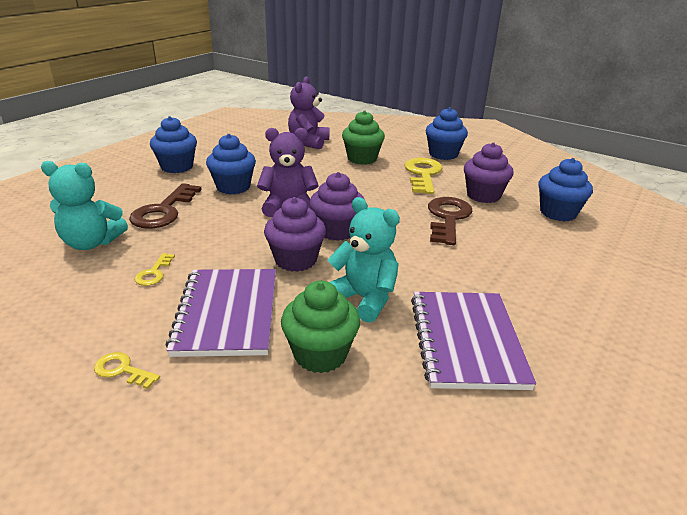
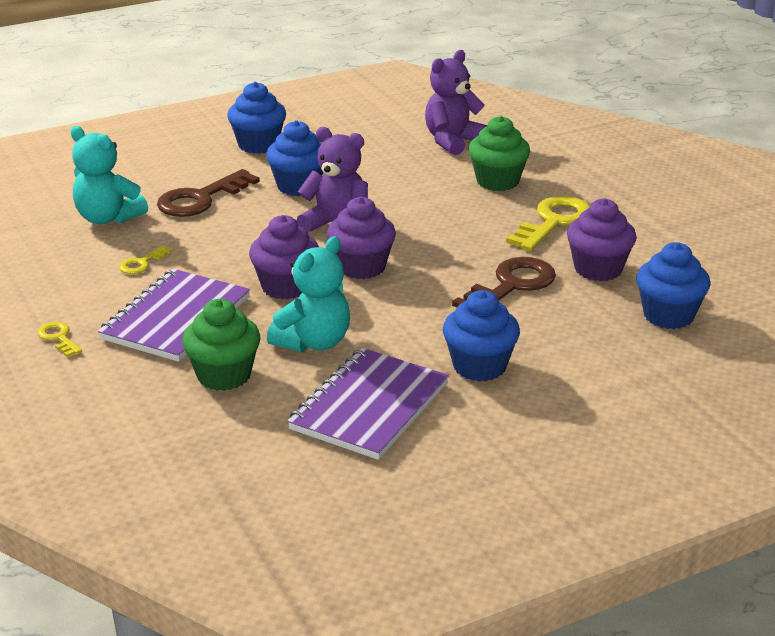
camera: 30 degrees right, 0 degrees up
(363, 299) = (313, 342): turquoise teddy bear -> turquoise teddy bear turned 60 degrees clockwise
(443, 154) = (622, 199): blue cupcake -> blue cupcake (479, 366)

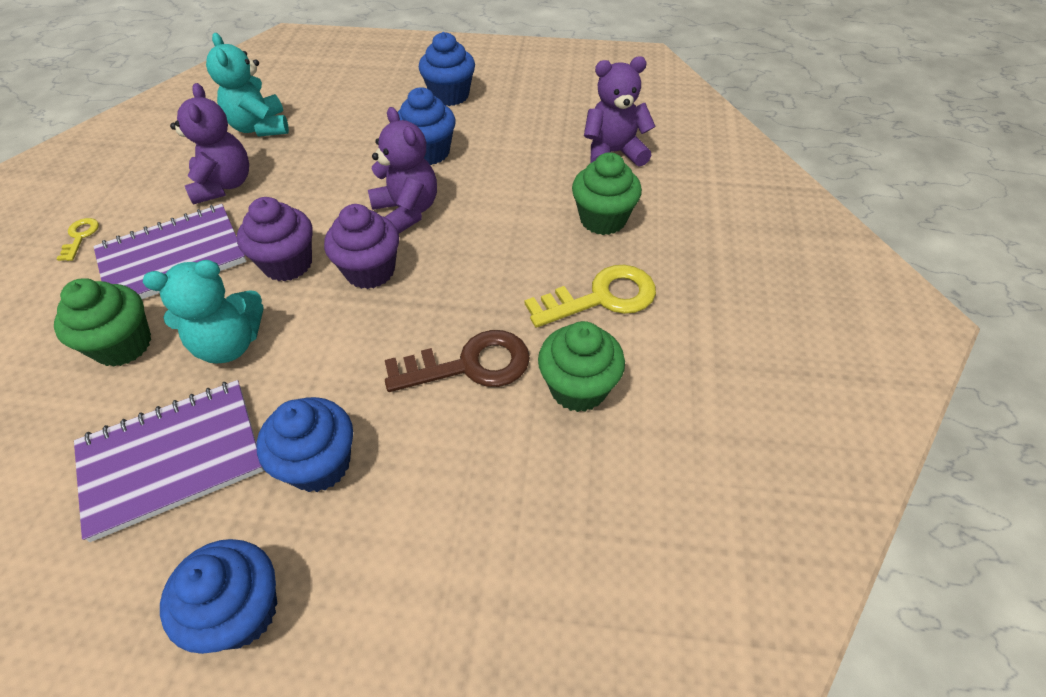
camera: 35 degrees right, 20 degrees up
(142, 263) = (224, 185): yellow key -> purple teddy bear
(200, 199) = (342, 135): brown key -> none
(598, 269) = (578, 388): purple cupcake -> green cupcake
(668, 315) = (581, 504): blue cupcake -> blue cupcake (241, 611)

